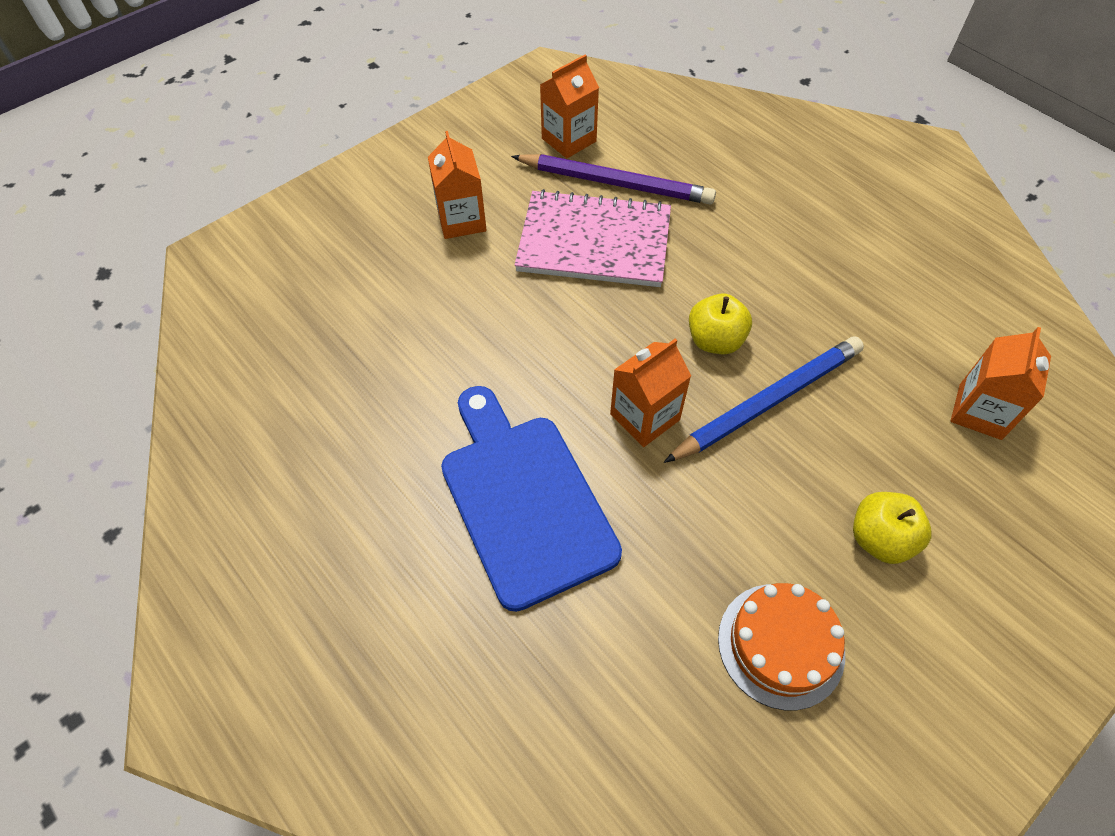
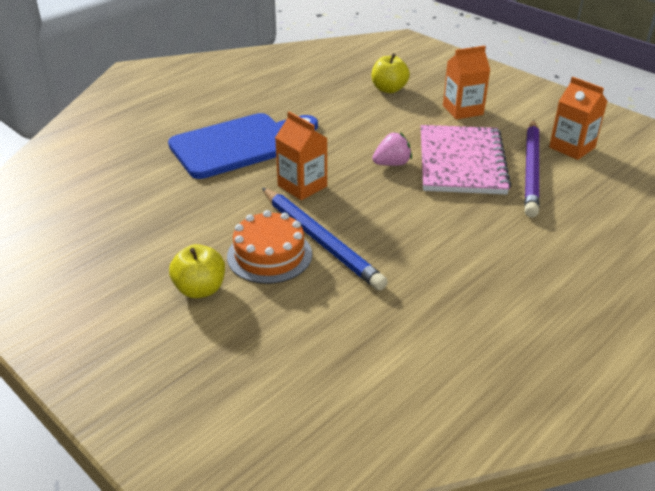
camera: 85 degrees right, 20 degrees down
(593, 312) = (392, 164): none -> pink strawberry
(715, 341) = (376, 217): yellow apple -> yellow apple (389, 89)
(781, 645) = (129, 238): orange cake -> orange cake (269, 255)
(980, 411) = (322, 364): orange carton -> none

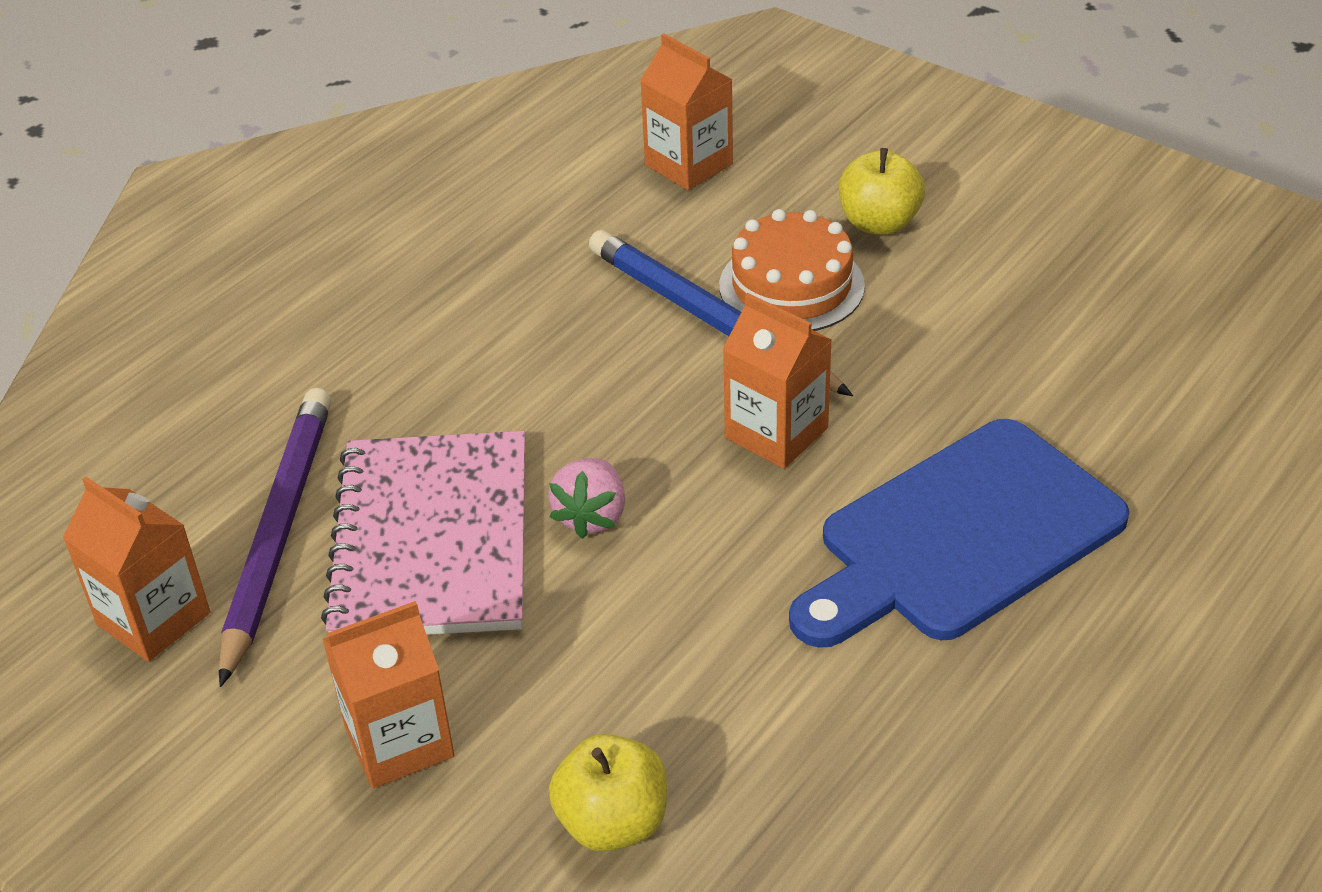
camera: 175 degrees right, 5 degrees up
(310, 352) = (688, 164): none -> orange carton
(392, 164) = (591, 516): pink strawberry -> pink strawberry turned 45 degrees counterclockwise

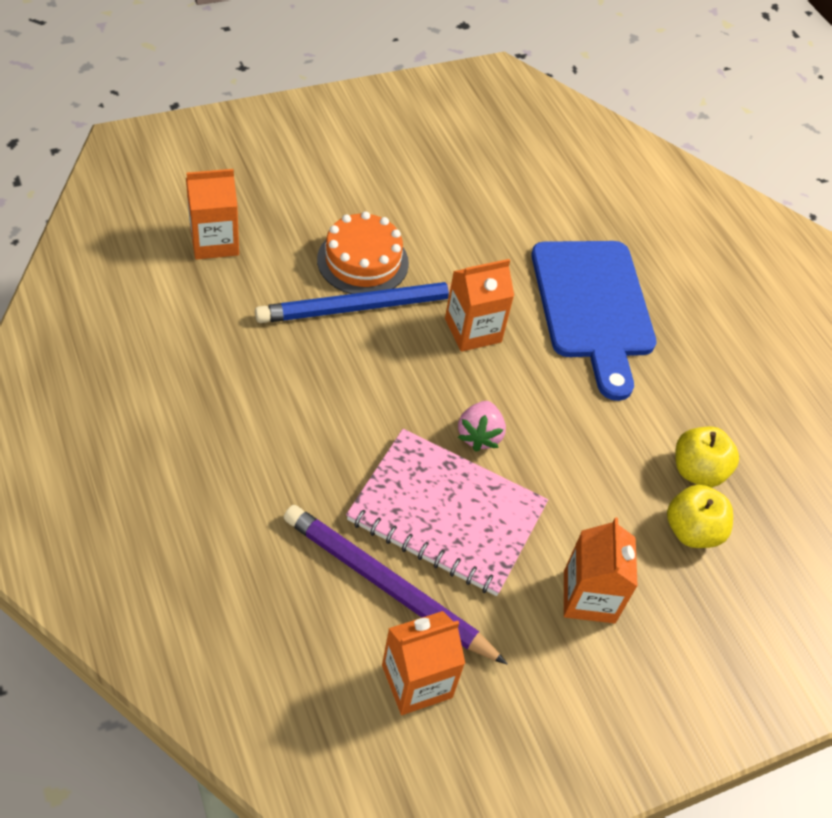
camera: 70 degrees left, 10 degrees up
(591, 516) = (479, 435): pink strawberry -> pink strawberry turned 60 degrees clockwise
(879, 223) = (342, 201): yellow apple -> yellow apple (697, 471)

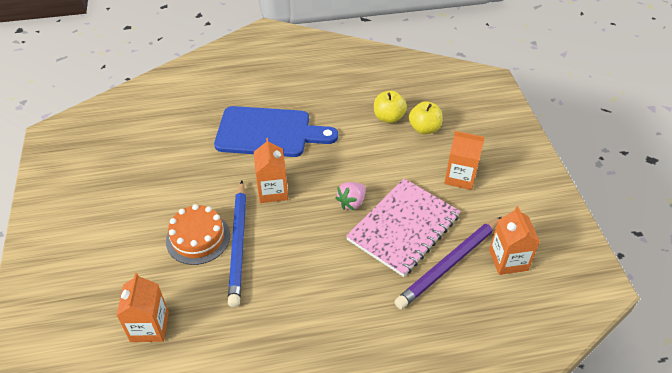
camera: 70 degrees left, 5 degrees down
(479, 435) = (351, 203): pink strawberry -> pink strawberry turned 105 degrees clockwise

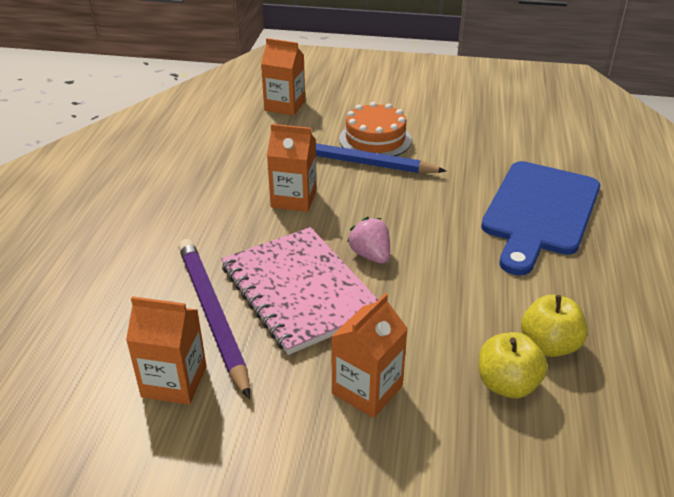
camera: 110 degrees right, 10 degrees down
(272, 191) = (423, 196): orange carton -> orange carton (294, 199)

